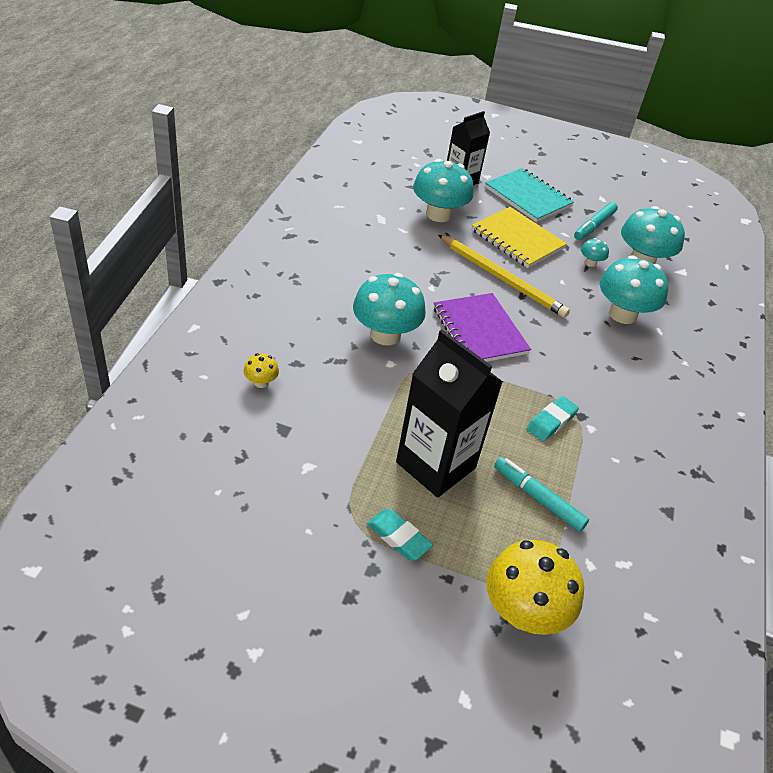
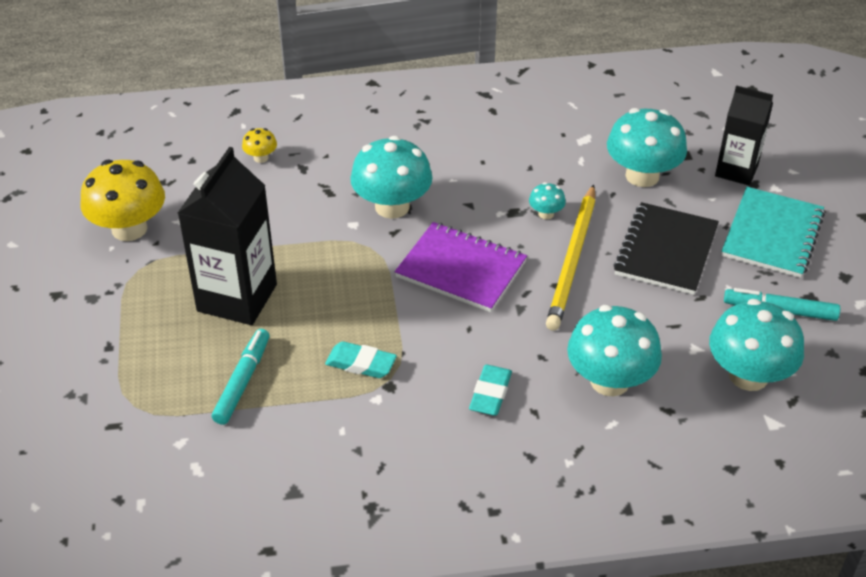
camera: 70 degrees right, 0 degrees up
(398, 537) = (135, 302): turquoise eraser -> turquoise eraser (490, 394)
(479, 331) = (461, 269): purple notebook -> purple notebook turned 75 degrees clockwise
(517, 239) = (666, 251): yellow notebook -> black notebook
(523, 612) = (97, 407): yellow mushroom -> yellow mushroom (129, 229)
(590, 263) = (689, 327): turquoise mushroom -> turquoise mushroom (546, 214)

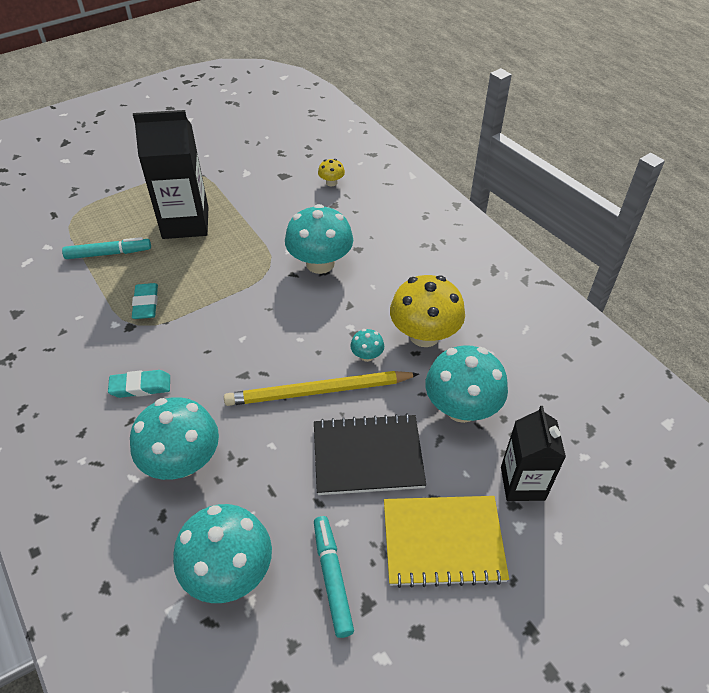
camera: 65 degrees right, 5 degrees up
(129, 229) = (227, 155): yellow mushroom -> yellow mushroom (424, 335)
(461, 269) = (270, 325): purple notebook -> none
(772, 234) = (443, 541): turquoise notebook -> yellow notebook

